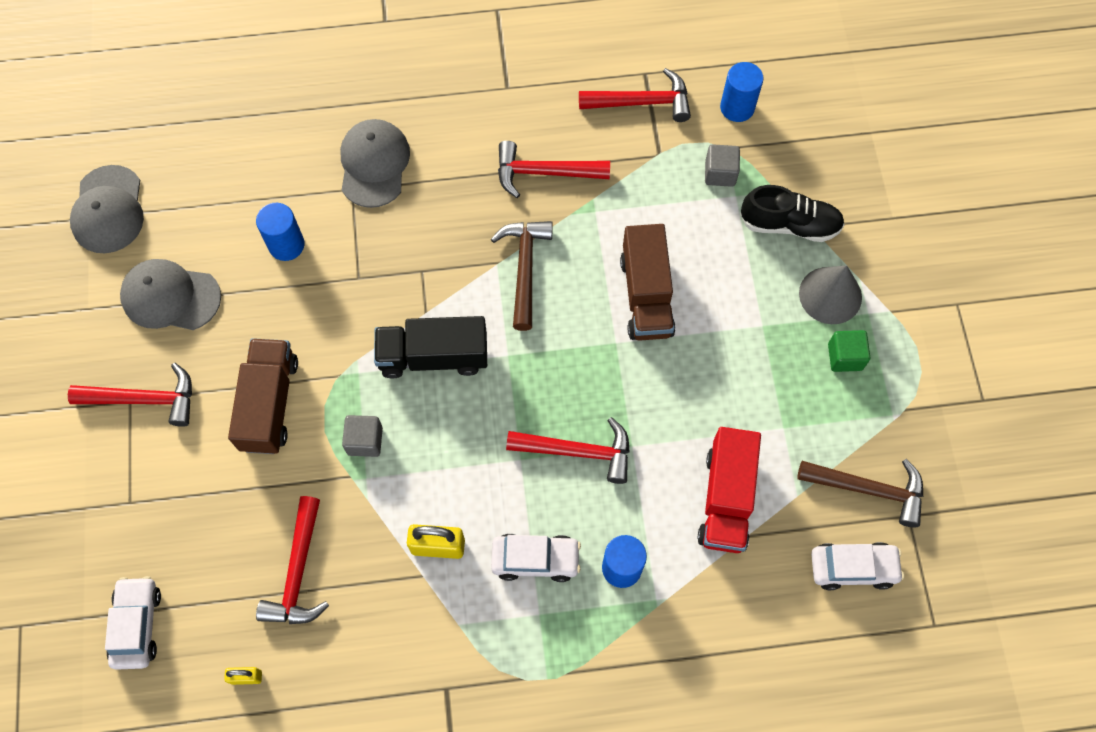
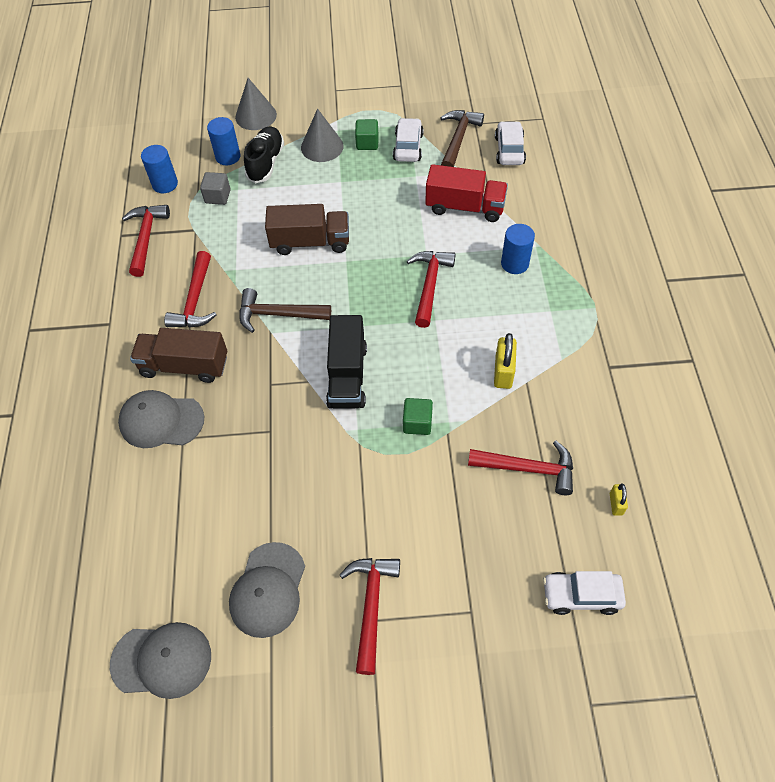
camera: 85 degrees left, 10 degrees down
(269, 404) = (381, 497): brown truck -> brown truck (184, 366)
(286, 245) = (229, 489): blue cylinder -> blue cylinder (228, 157)
(365, 441) = (417, 423): grey cube -> green cube
(535, 559) = (511, 312): white car -> white car (408, 147)
(884, 200) = (256, 116): none -> grey cone

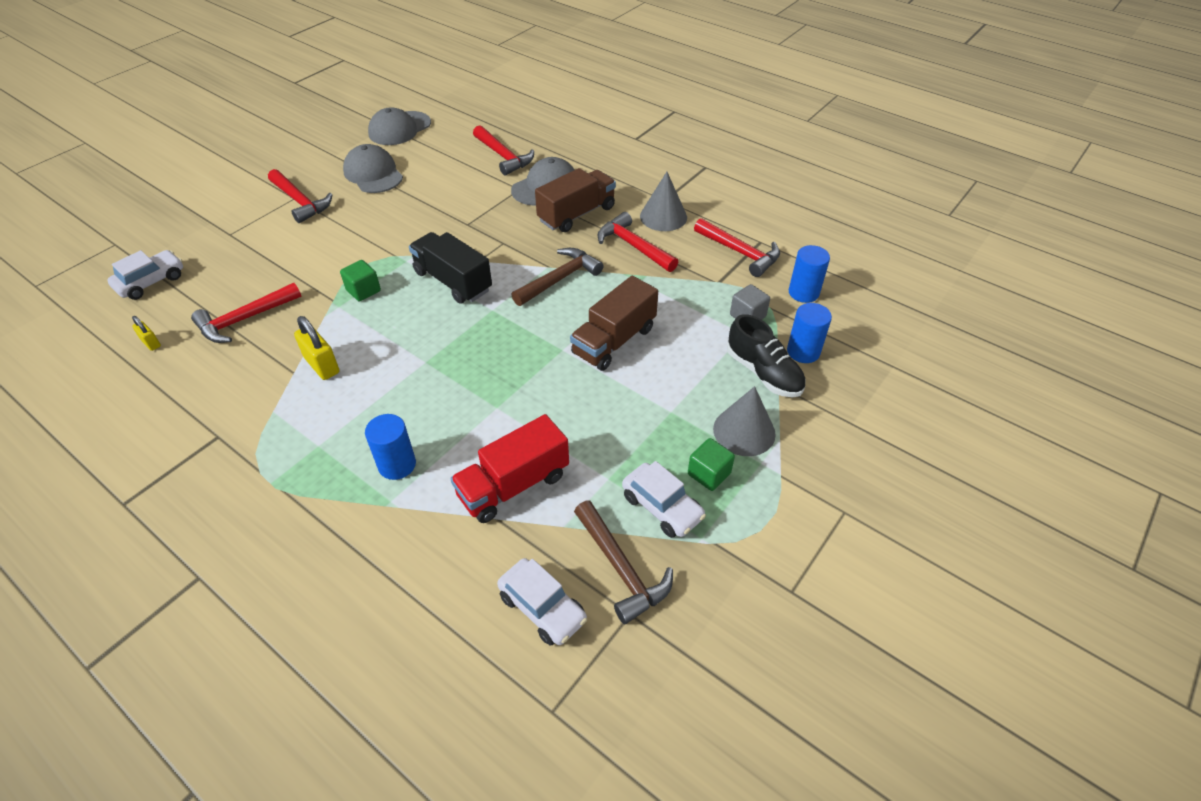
camera: 130 degrees right, 10 degrees down
(256, 116) = (857, 409): grey cone -> grey cone (663, 216)
(430, 285) = (461, 384): red hammer -> red hammer (503, 156)

